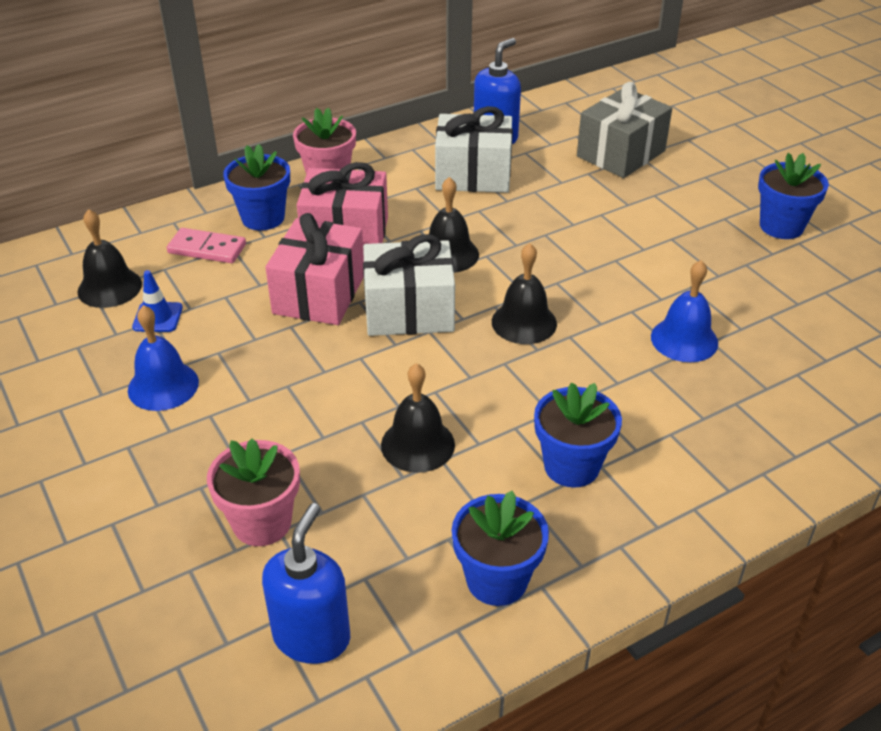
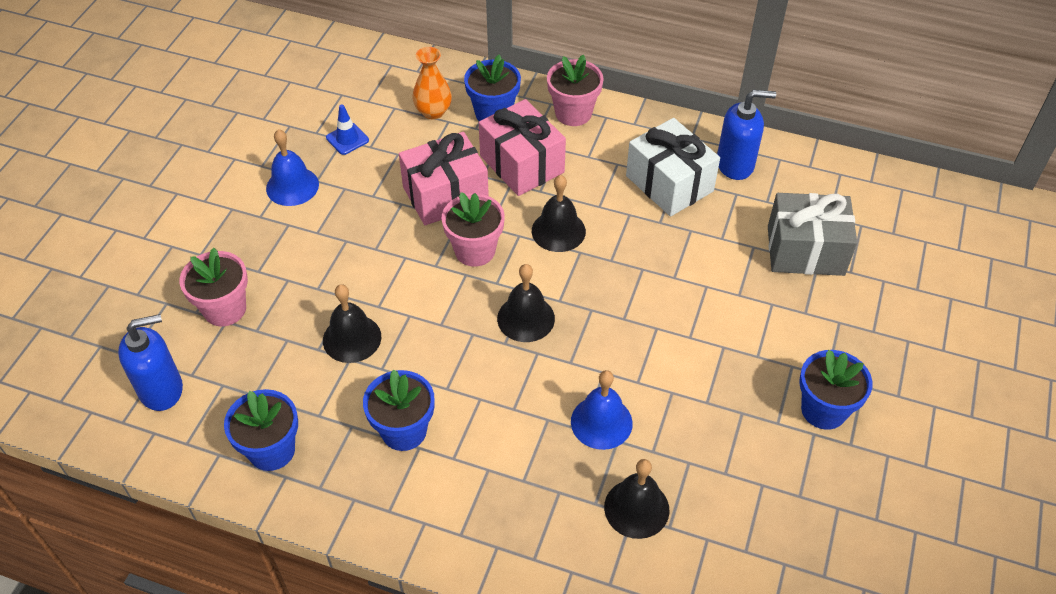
camera: 50 degrees right, 10 degrees up
(109, 287) = (352, 98): black bell -> black bell (636, 508)
(207, 249) = (433, 112): pink domino -> orange vase
(409, 311) = (475, 250): white gift -> pink flower pot

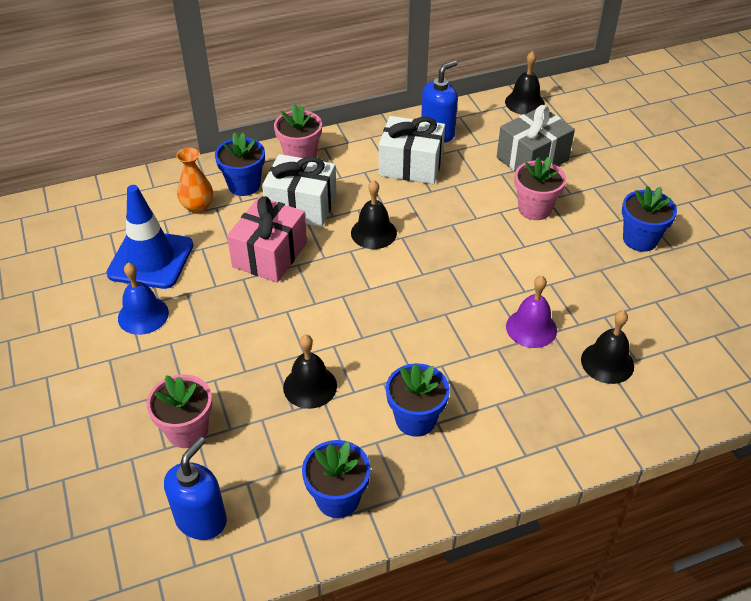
camera: 40 degrees left, 5 degrees down
(347, 139) = (151, 259): blue traffic cone -> blue traffic cone, size x2.24
(475, 250) = (332, 277): pink flower pot -> pink flower pot (534, 209)
(522, 164) = (301, 206): pink gift -> white gift
(526, 318) = (414, 298): black bell -> black bell (524, 103)
(601, 422) = (531, 328): blue bell -> purple bell

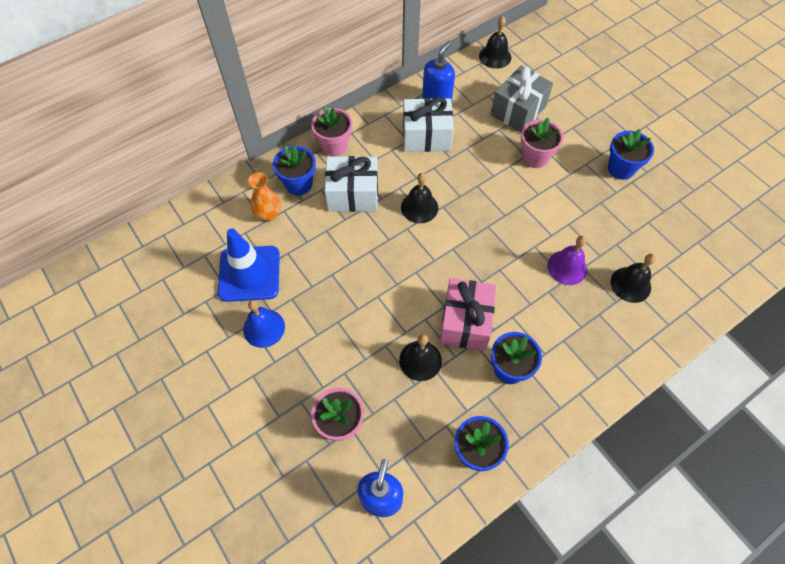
camera: 15 degrees left, 15 degrees up
(270, 255) = (344, 247): pink gift -> pink gift (465, 322)

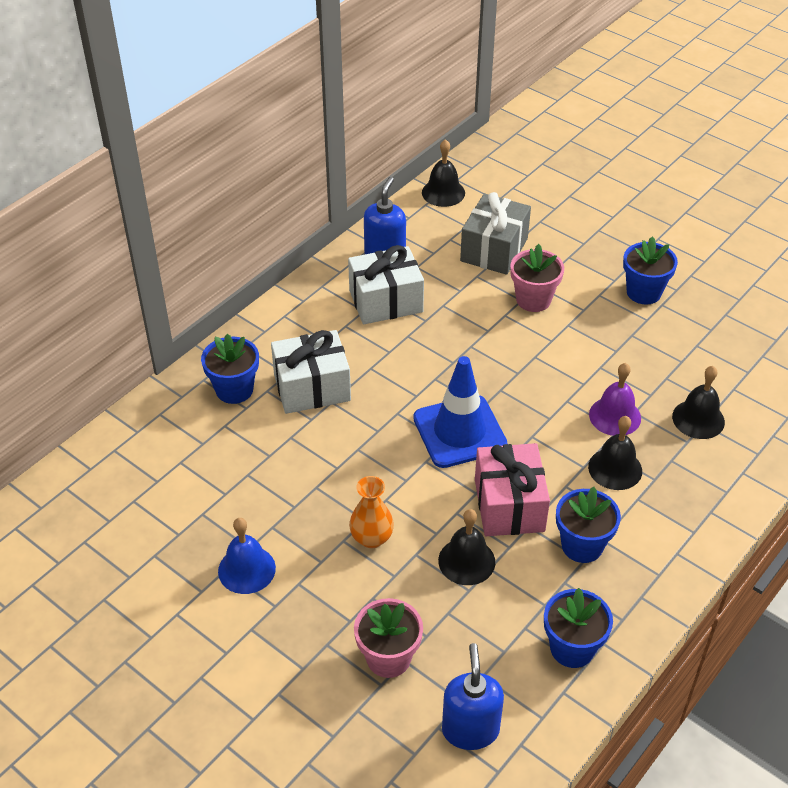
camera: 15 degrees left, 15 degrees down
(249, 273) = (204, 509): blue traffic cone -> blue traffic cone (459, 431)
(268, 214) = (205, 433): orange vase -> orange vase (371, 538)
(334, 146) = (267, 335): pink flower pot -> none
(419, 207) = (405, 385): black bell -> black bell (615, 468)

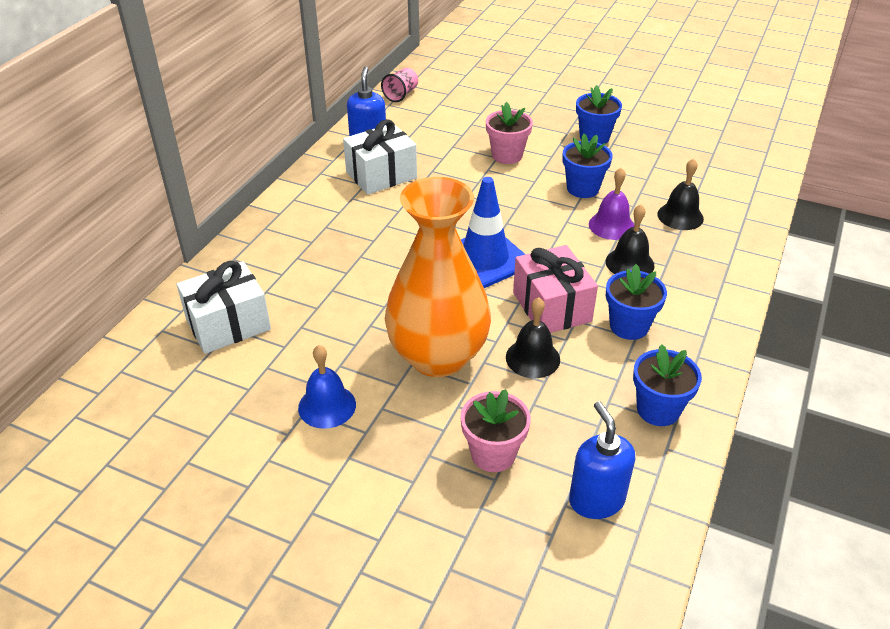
camera: 15 degrees left, 5 degrees down
(234, 390) = (266, 262): blue flower pot -> blue flower pot (582, 188)
(312, 387) = (338, 248): white gift -> white gift (228, 324)
(371, 538) = (438, 356): orange vase -> orange vase, size x2.40
(443, 192) = (401, 95): black bell -> pink cup
(494, 250) = (459, 126): grey gift -> none

